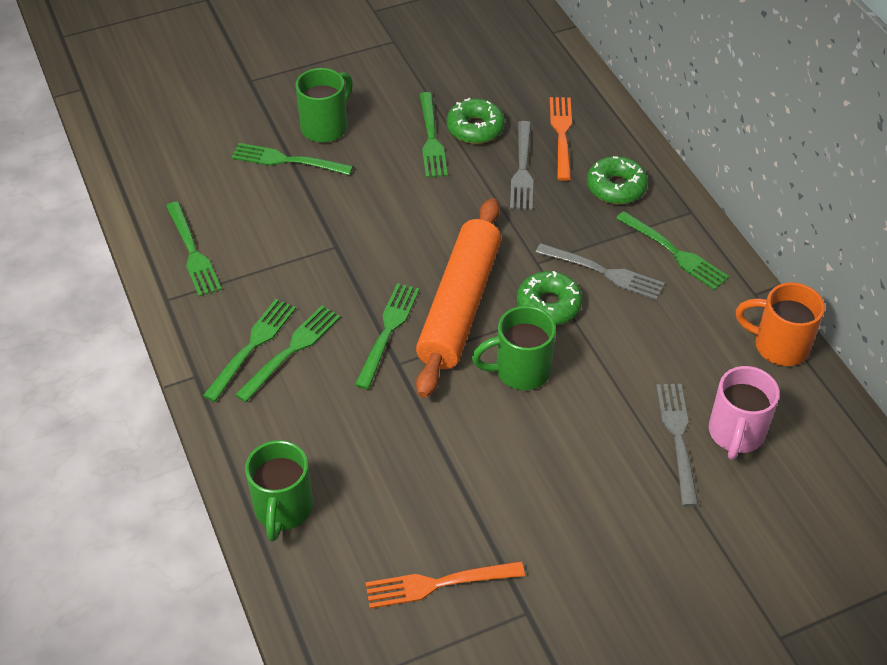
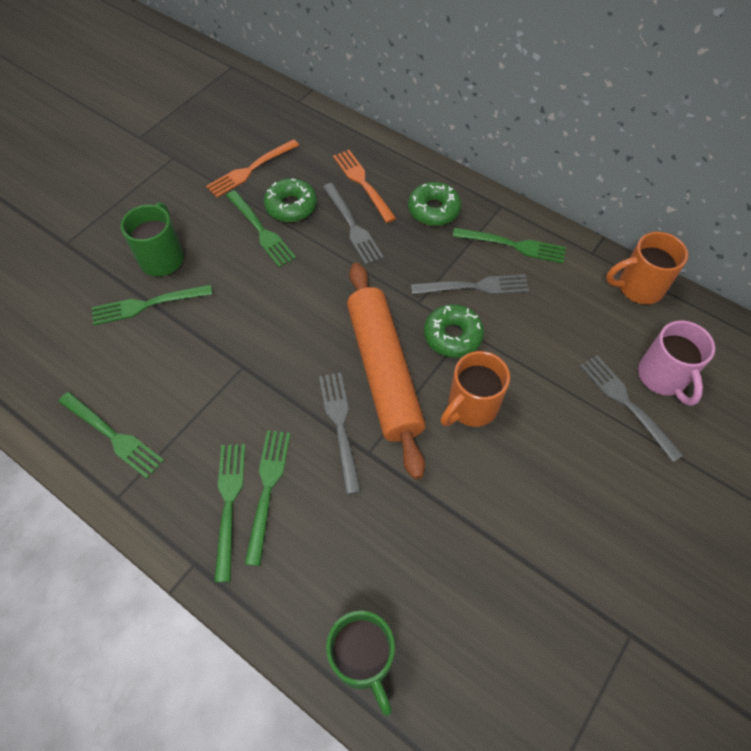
camera: 30 degrees left, 10 degrees up
(388, 331) = (340, 426): green fork -> grey fork
(438, 584) = (544, 652): orange fork -> orange fork (251, 169)
(520, 371) = (471, 407): green mug -> orange mug

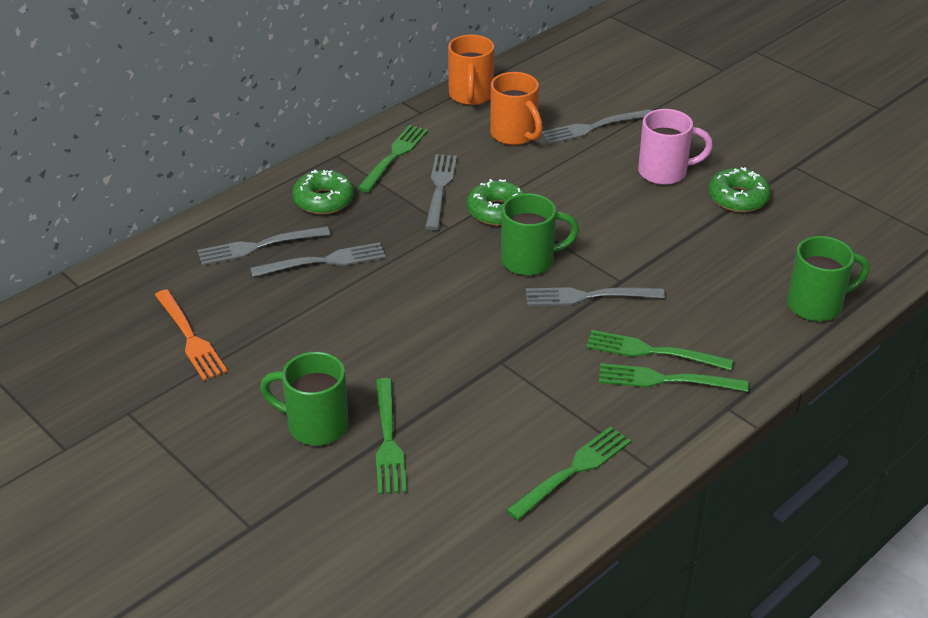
camera: 80 degrees left, 20 degrees down
(261, 230) = (302, 335): green fork -> none
(291, 206) = (272, 307): green donut -> green donut (738, 198)
(363, 183) = (259, 246): orange fork -> grey fork
(384, 371) = (530, 260): orange rolling pin -> green mug
(471, 407) = (581, 212): orange mug -> orange mug (515, 135)
(663, 377) = (571, 104): pink mug -> pink mug (664, 172)

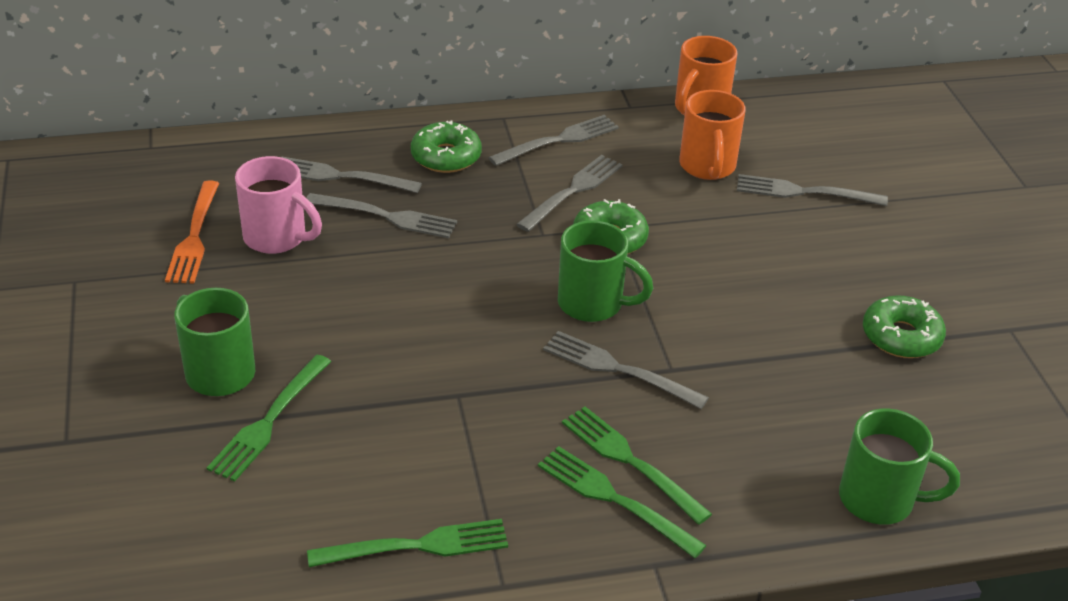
camera: 30 degrees right, 0 degrees up
(394, 156) = (558, 140): green fork -> grey fork
(664, 172) = (840, 272): pink mug -> pink mug (277, 238)

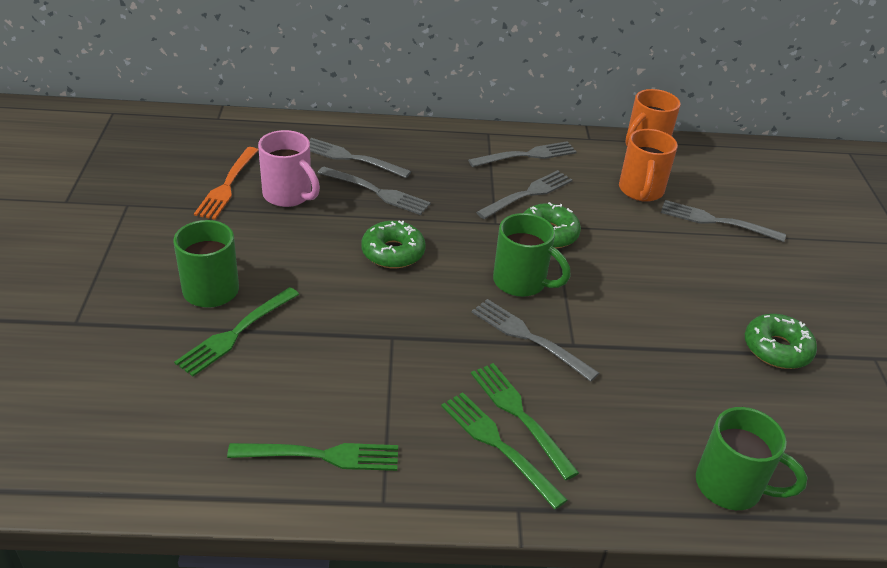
camera: 10 degrees right, 0 degrees up
(446, 157) = (436, 155): green donut -> green donut (393, 252)

